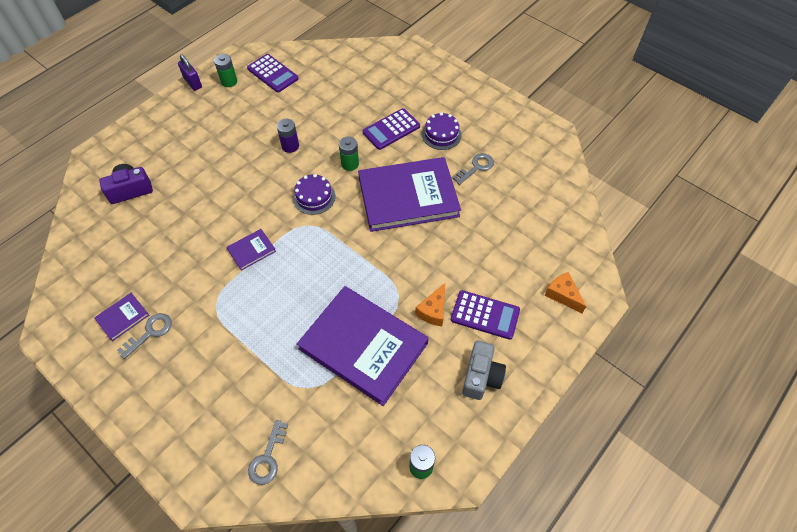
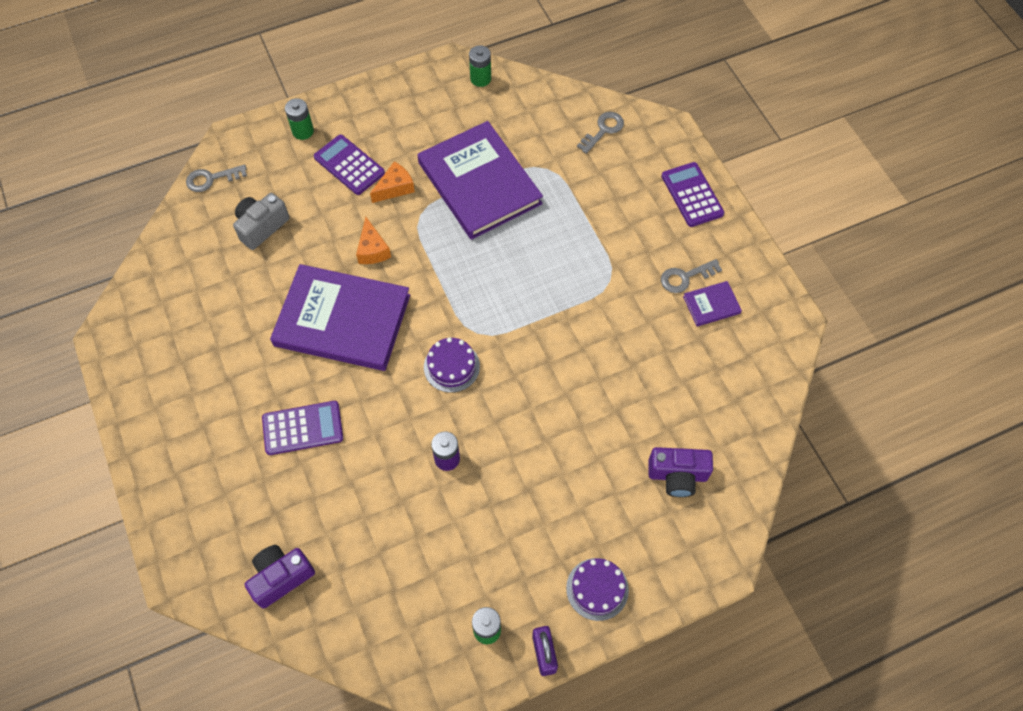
camera: 155 degrees left, 5 degrees up
(251, 250) = (551, 326): purple book -> none
(273, 73) = (414, 617): purple calculator -> purple calculator (692, 195)
(350, 164) = (385, 396): green battery -> green battery (303, 131)
(355, 65) = (281, 577): none -> purple camera
(441, 134) = (245, 391): purple cake -> purple cake (597, 589)
(476, 167) = (239, 325): grey key -> grey key (211, 179)
(481, 376) = (389, 119): grey camera -> grey camera (262, 227)
(562, 295) = (263, 153): orange cheese -> orange cheese (372, 250)

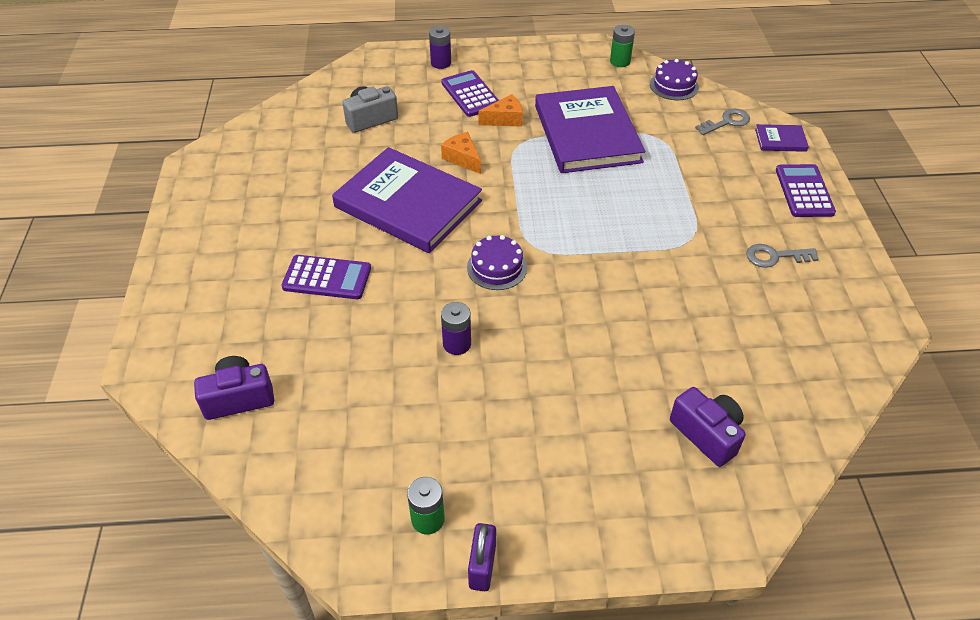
camera: 20 degrees right, 15 degrees down
(211, 179) = (345, 77): grey key -> none
(303, 131) = (441, 63): green battery -> purple battery
(372, 250) = (462, 158): orange cheese -> orange cheese turned 135 degrees clockwise
(597, 589) = (571, 519): purple cake -> purple cake (674, 86)
(677, 475) = (707, 434): purple camera -> purple camera turned 150 degrees counterclockwise
(711, 305) = (797, 287): purple book -> purple book (780, 140)

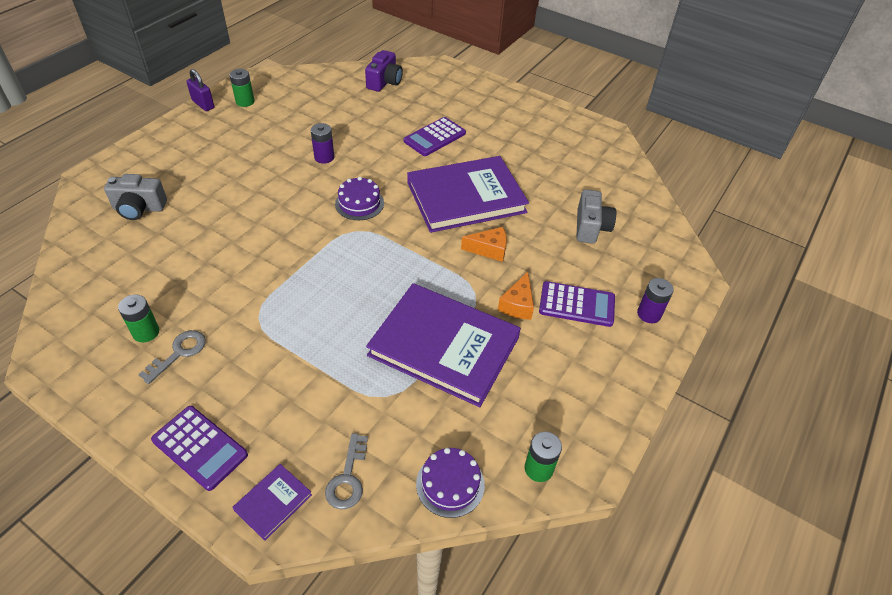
camera: 125 degrees right, 0 degrees up
(707, 434) = (139, 208): purple camera -> grey camera
(790, 291) = (146, 332): none -> green battery

